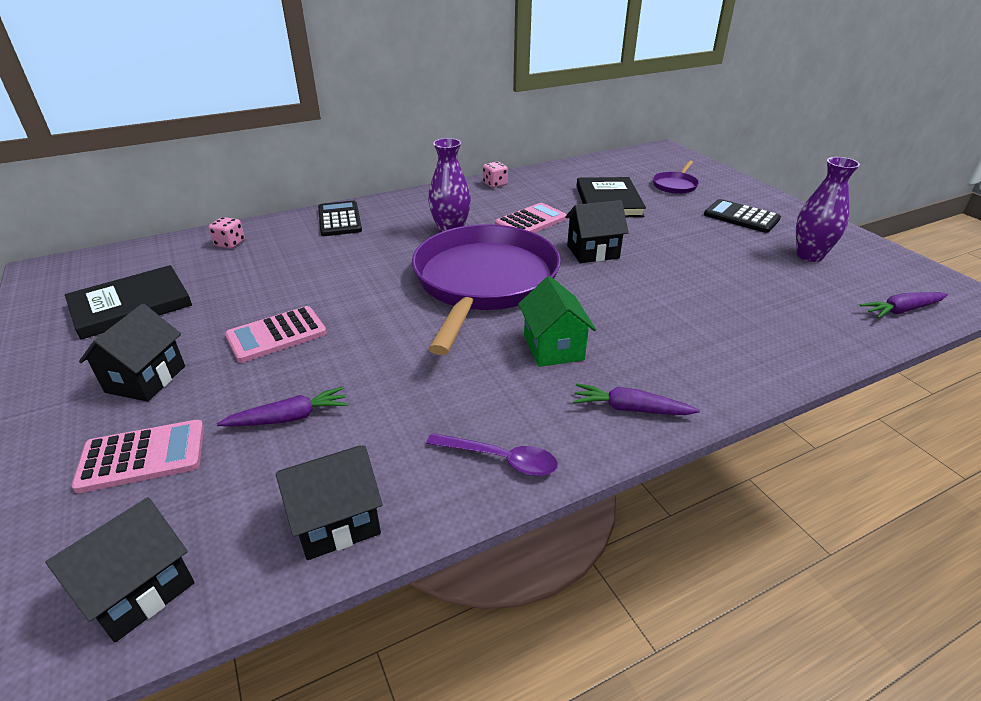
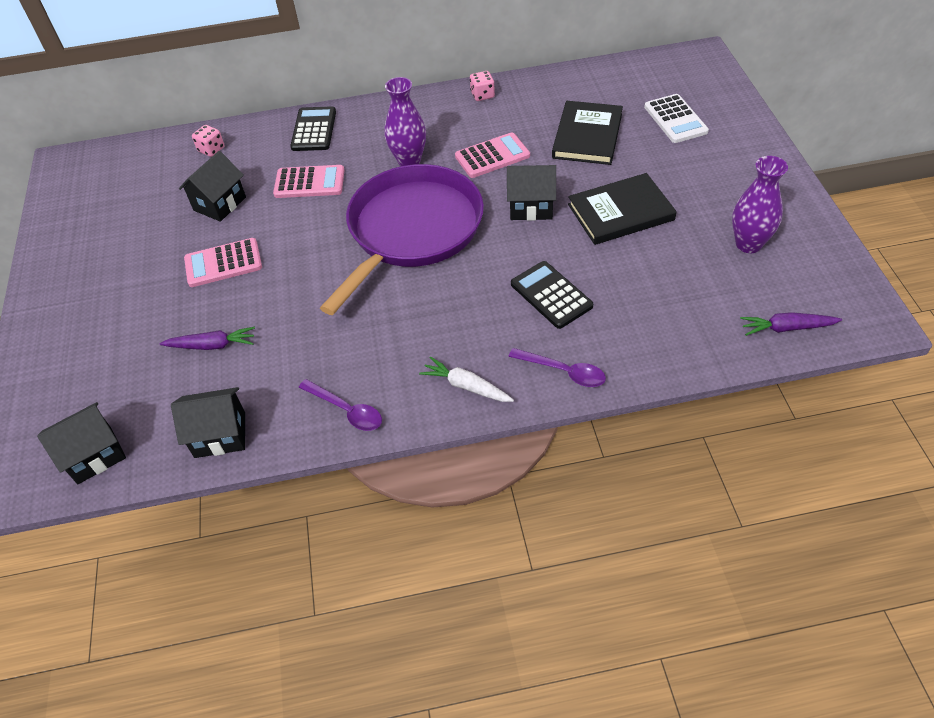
camera: 20 degrees right, 15 degrees up
(131, 305) = (122, 213): black book -> black book (620, 212)
(142, 456) = (110, 359): pink calculator -> pink calculator (309, 183)
(146, 379) = (122, 291): black house -> black house (220, 204)
(553, 347) = (436, 314): green house -> none
(630, 409) = (466, 386): purple carrot -> white carrot
(675, 185) = (675, 119): purple pan -> white calculator
(726, 378) = (563, 371): none -> purple spoon
(741, 217) = (715, 179): black calculator -> black calculator (551, 295)

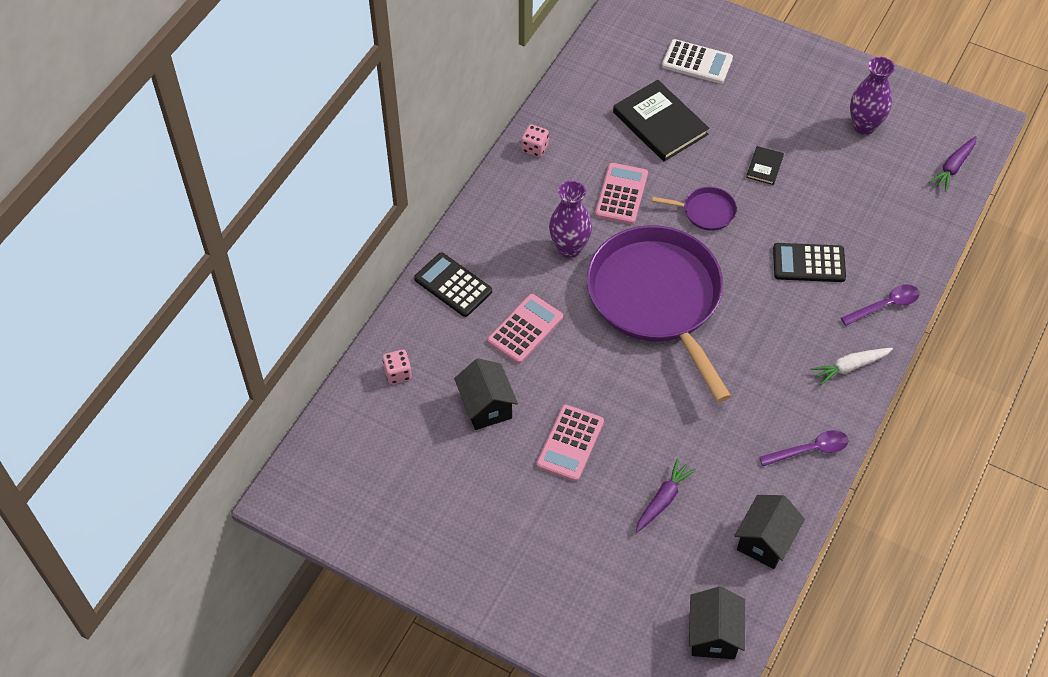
camera: 55 degrees left, 5 degrees up
(531, 207) = (706, 211): black house -> purple pan
(620, 212) = (764, 167): black book -> black book, size x0.48

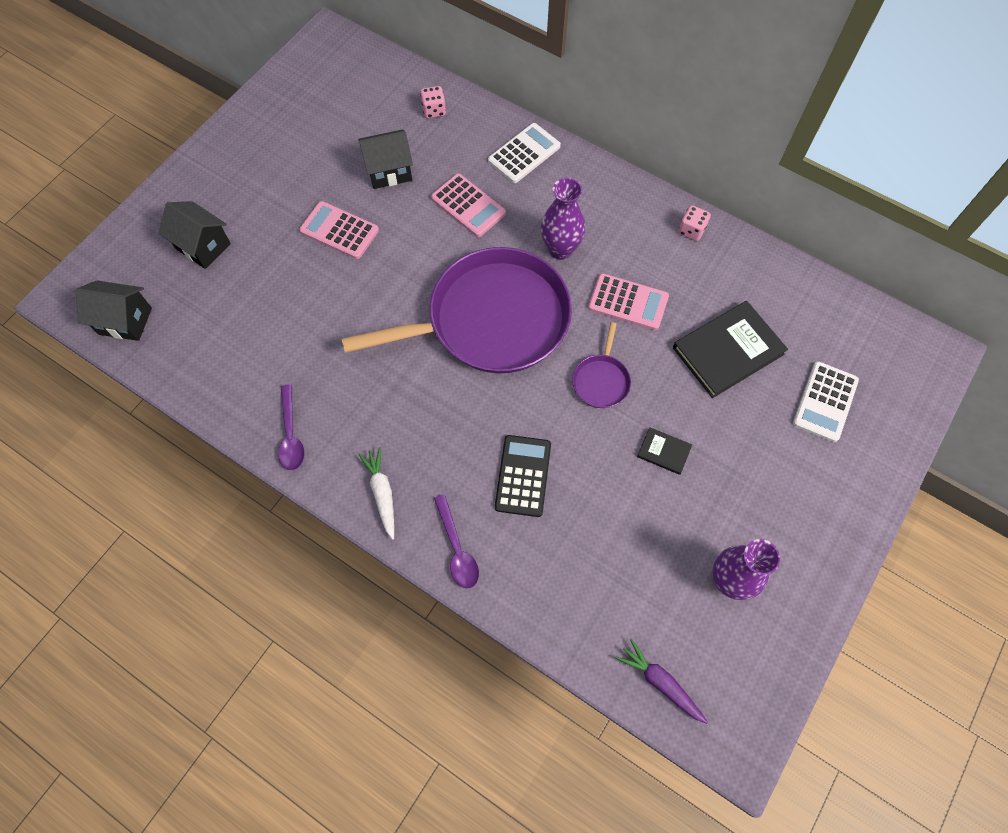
camera: 95 degrees right, 10 degrees up
(453, 285) = (524, 154): black calculator -> white calculator
(663, 499) = (266, 298): purple carrot -> none
(765, 541) = (203, 377): black house -> black house (203, 246)

